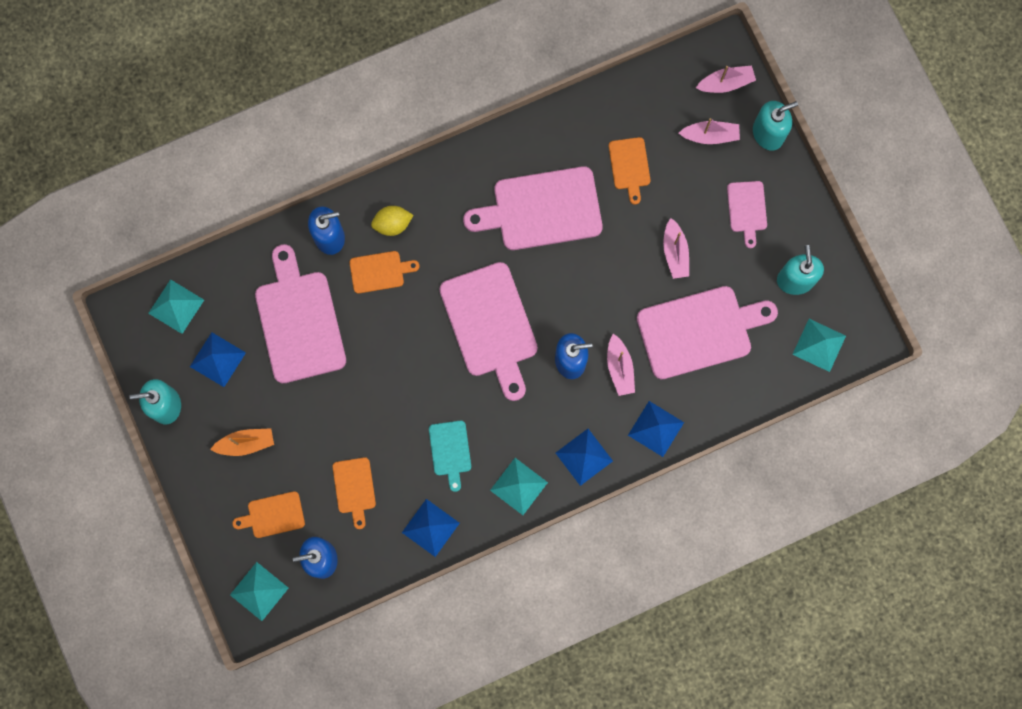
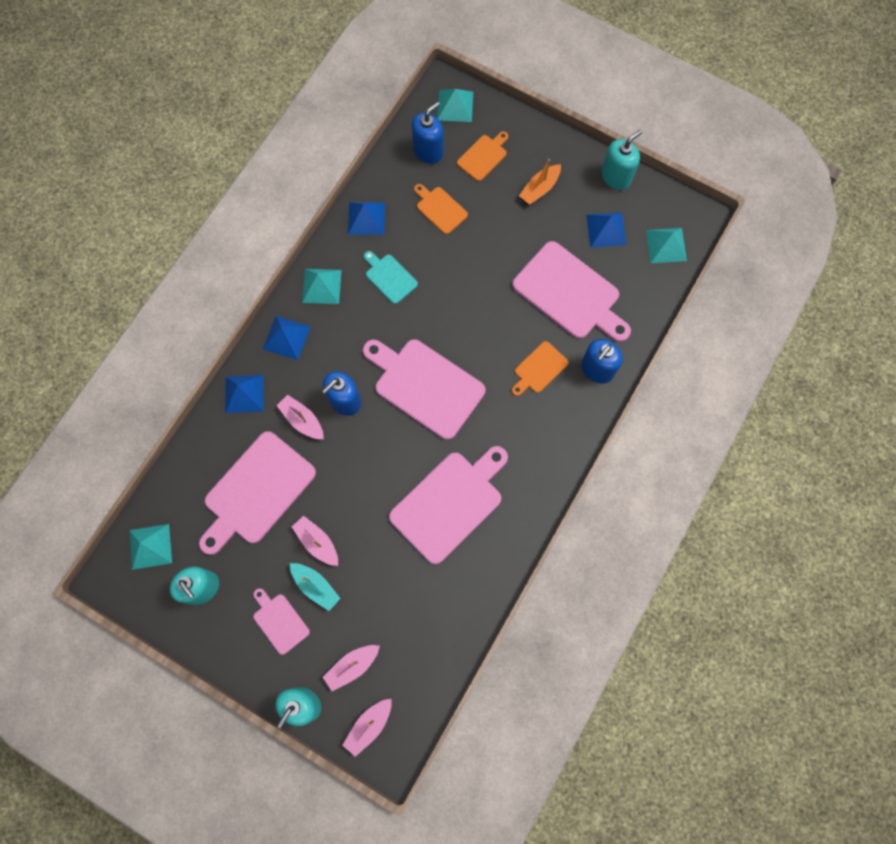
camera: 145 degrees right, 5 degrees down
(392, 224) = (557, 411): yellow lemon -> none
(629, 166) = (402, 590): orange cutting board -> none
(699, 217) = (315, 586): none -> turquoise boat

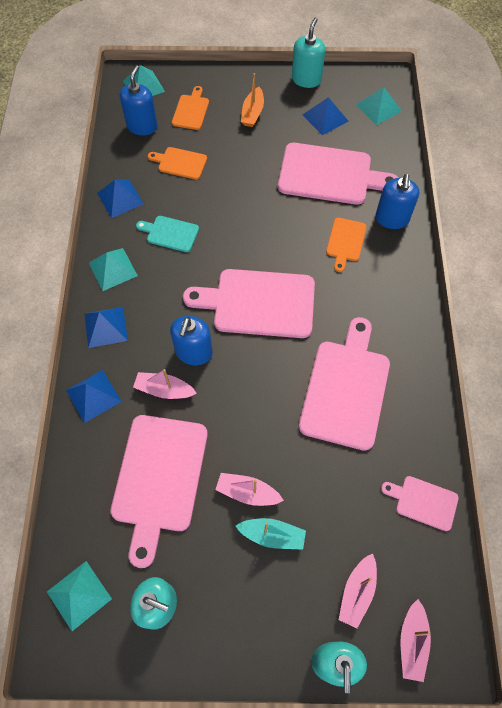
camera: 30 degrees left, 10 degrees down
(279, 621) = (258, 591): pink cutting board -> pink cutting board (423, 502)

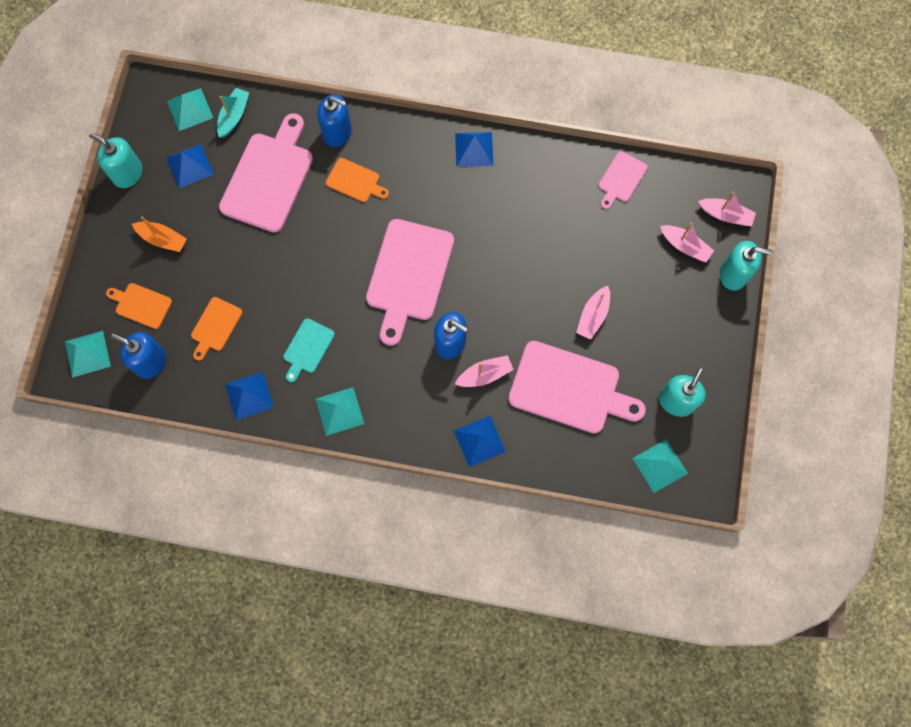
camera: 80 degrees left, 10 degrees up
(105, 327) = (407, 423): blue pyramid -> blue pyramid (474, 149)
(164, 390) = (485, 374): pink boat -> pink boat turned 135 degrees counterclockwise
(272, 535) = (632, 302): turquoise boat -> turquoise boat (234, 116)
(346, 388) = (511, 216): pink cutting board -> none

